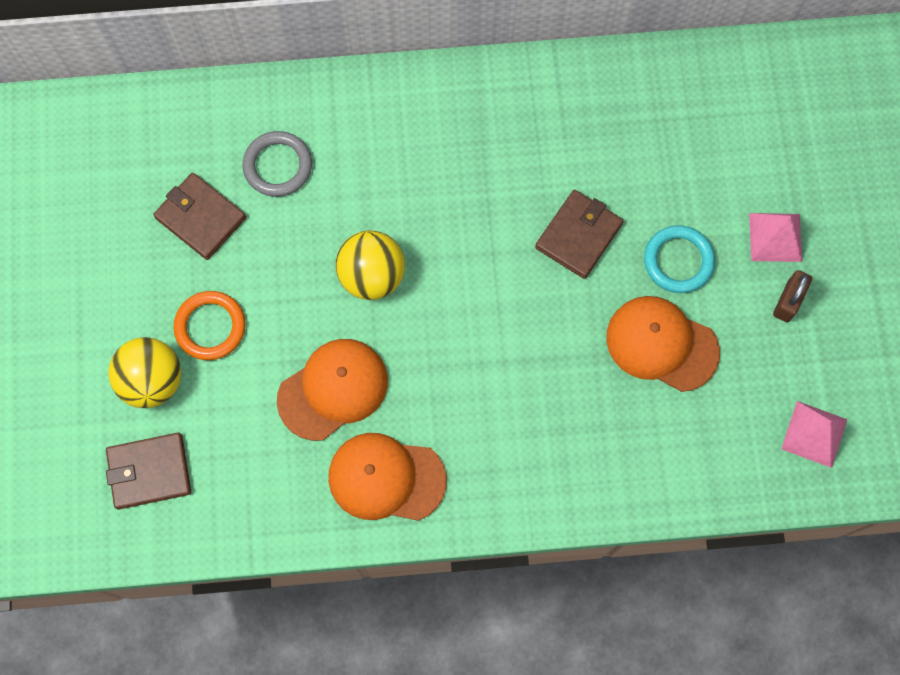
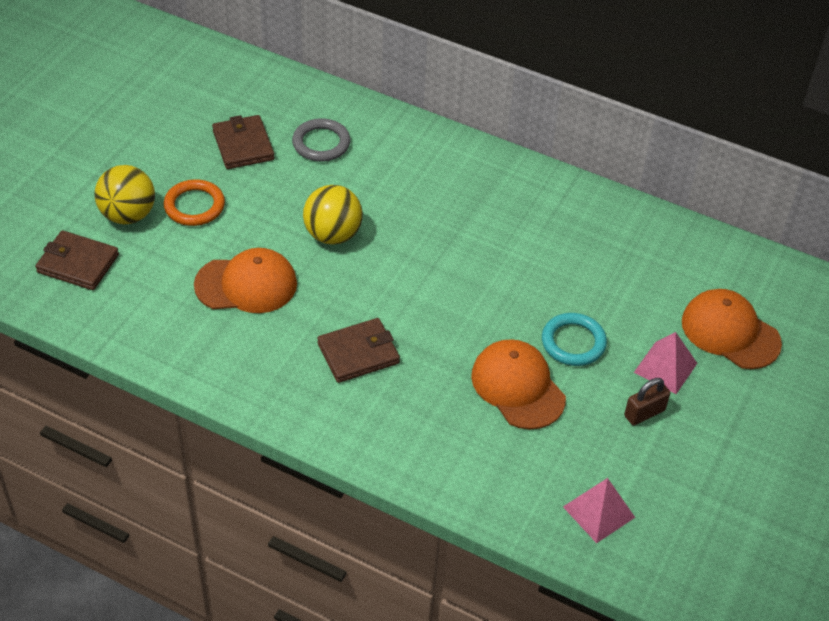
camera: 30 degrees right, 25 degrees down
(386, 478) = (237, 356): orange cap -> orange cap (730, 332)
(578, 235) = (506, 288): brown wallet -> brown wallet (358, 353)

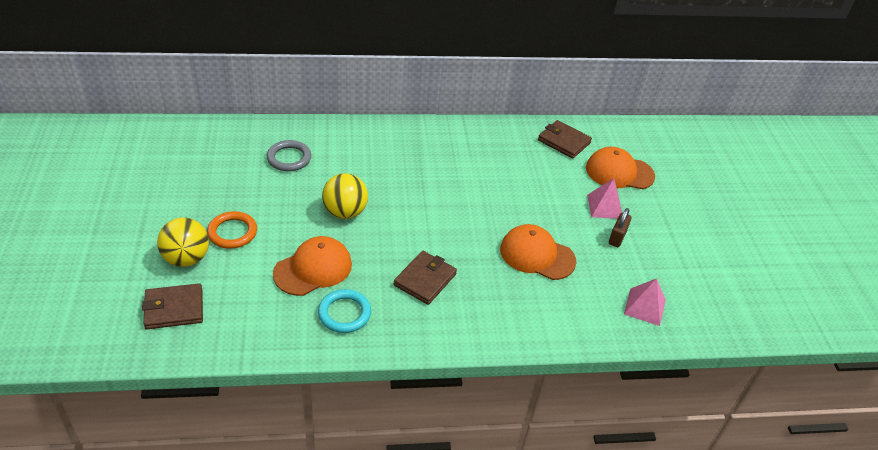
camera: 35 degrees left, 5 degrees down
(243, 145) = (235, 179): brown wallet -> brown wallet (564, 141)
(573, 342) = (544, 215): turquoise ring -> turquoise ring (344, 313)

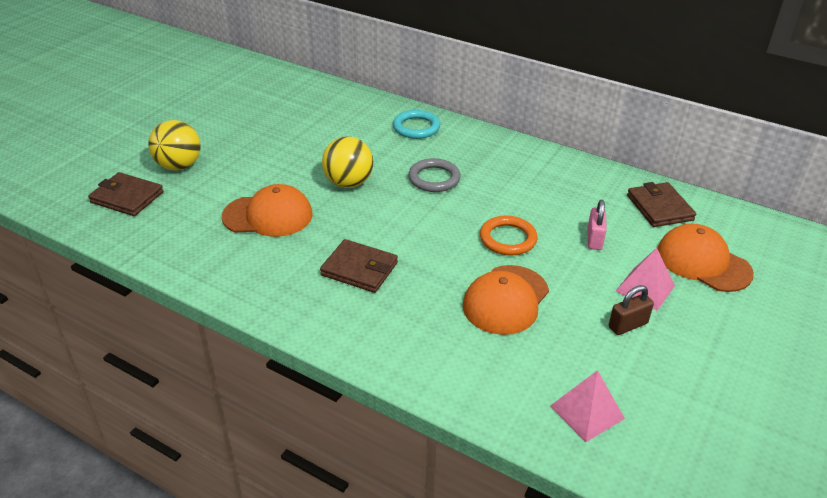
camera: 40 degrees right, 5 degrees down
(232, 232) = (235, 161): orange ring -> orange ring (508, 239)
(289, 158) = (347, 124): grey ring -> grey ring (434, 178)
(344, 313) = (253, 263): turquoise ring -> turquoise ring (416, 127)
(425, 279) = (359, 269): brown wallet -> brown wallet turned 45 degrees clockwise
(537, 255) = (506, 300): orange cap -> orange cap turned 120 degrees counterclockwise
(547, 183) = (594, 239): none -> pink padlock

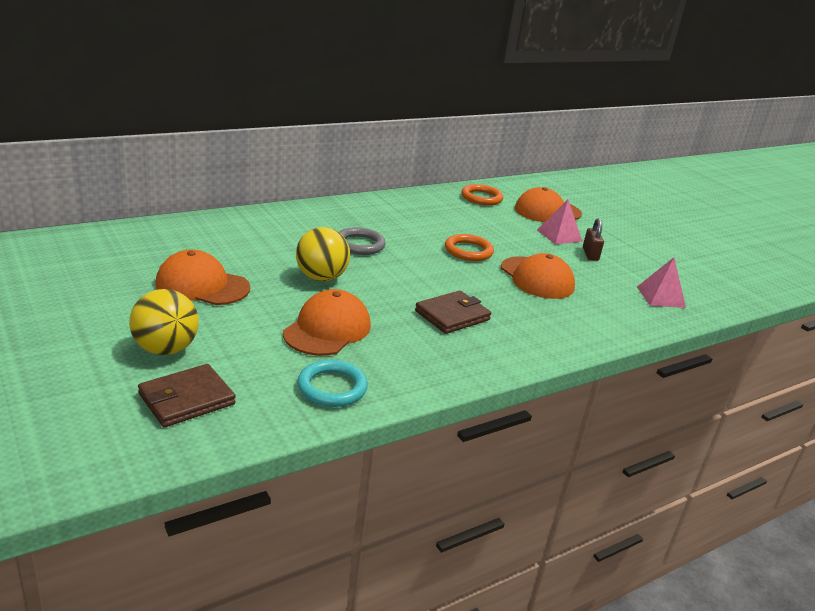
camera: 65 degrees left, 10 degrees down
(276, 143) = (202, 285): none -> orange cap
(416, 127) = (272, 222): turquoise ring -> turquoise ring (332, 387)
(594, 239) = (496, 227): pink padlock -> none
(659, 208) = (481, 198): brown wallet -> orange ring

